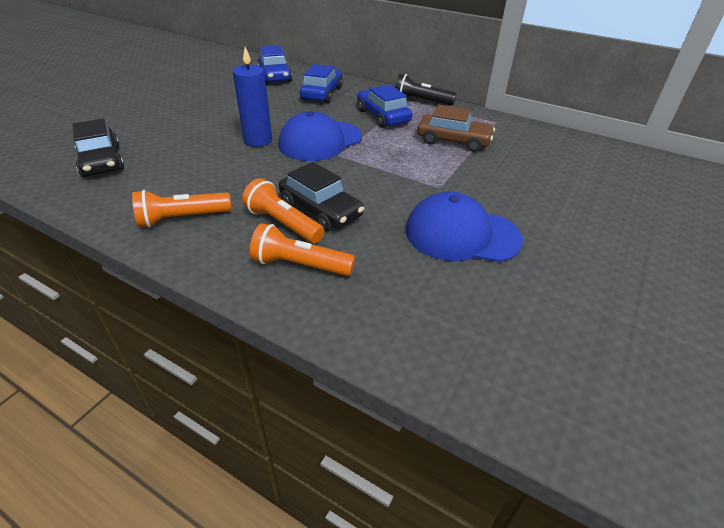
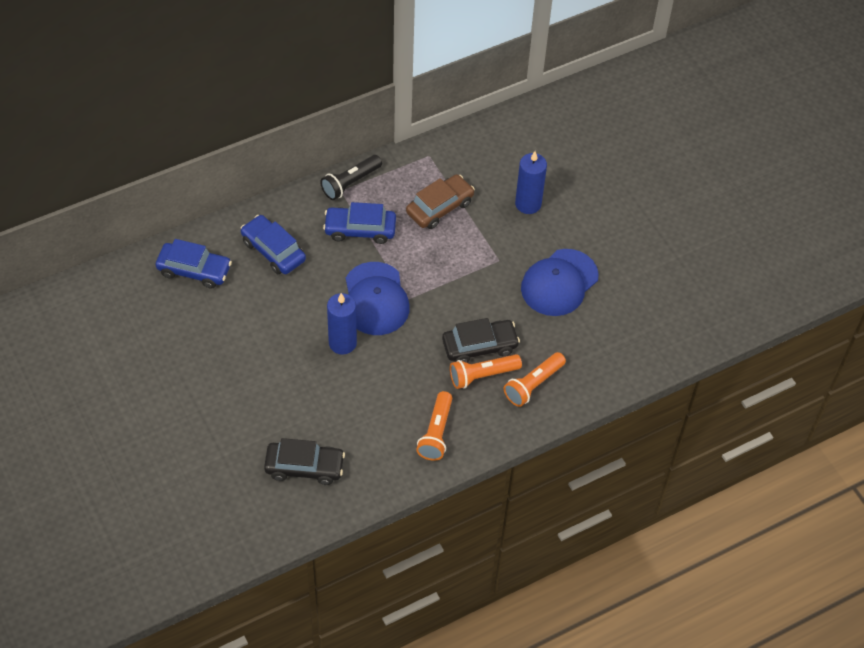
camera: 60 degrees left, 15 degrees up
(527, 182) = (528, 204): none -> blue candle

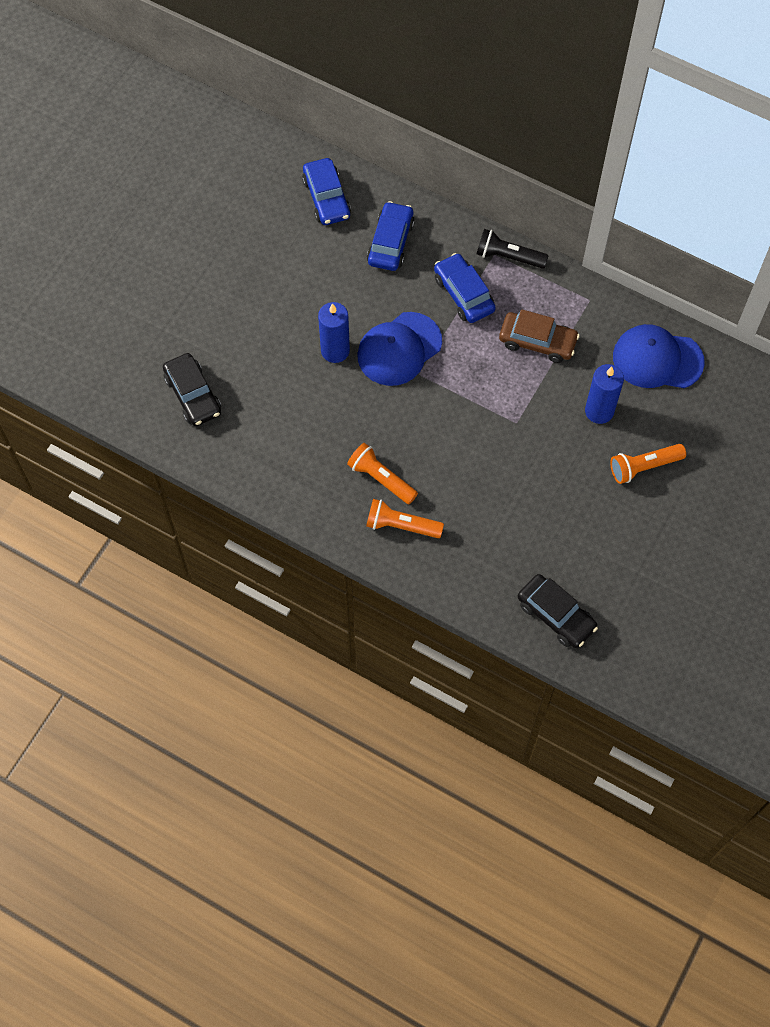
camera: 60 degrees right, 10 degrees up
(436, 432) = (296, 475): orange flashlight -> orange flashlight (644, 467)
(479, 346) = (410, 459): black car -> black car (556, 615)
(559, 283) = (529, 486): blue cap -> blue cap (657, 359)

